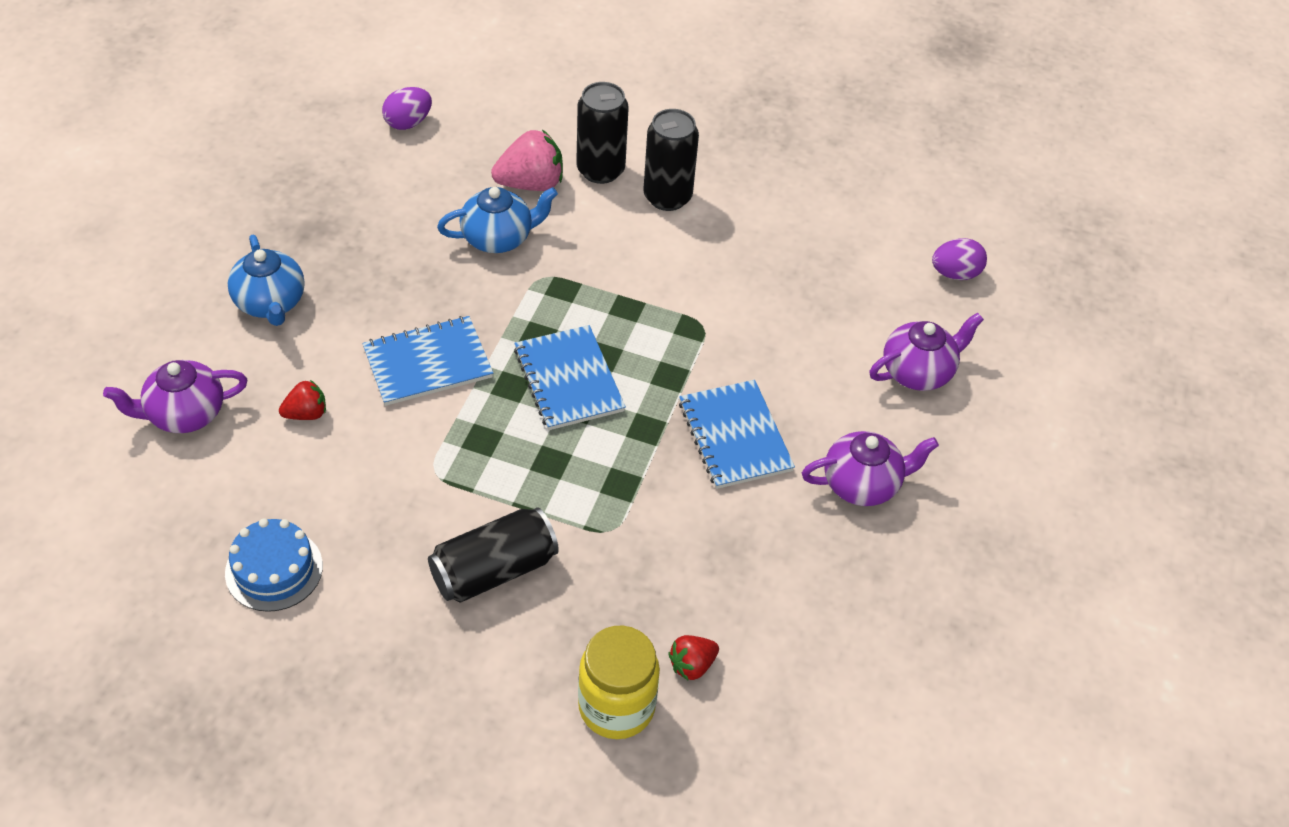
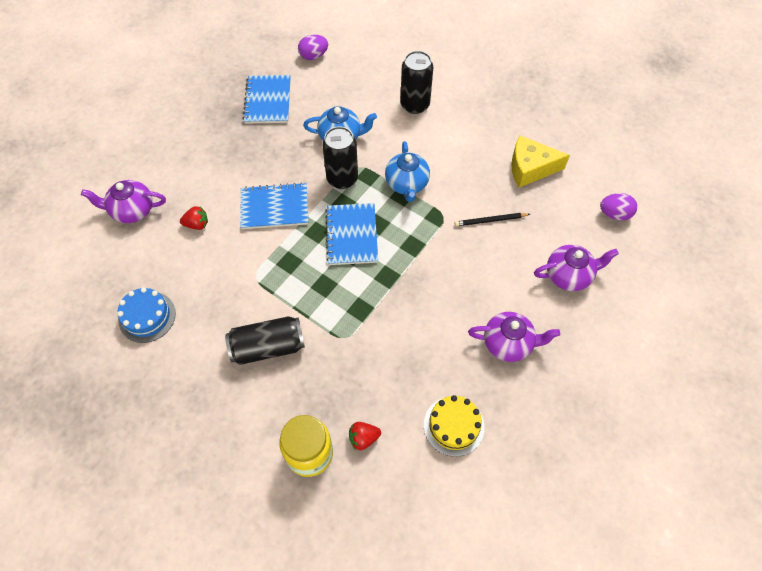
camera: 20 degrees right, 10 degrees up
(270, 303) = (200, 152): blue teapot -> blue teapot (407, 184)
(531, 184) = (371, 106): pink strawberry -> none
(667, 197) = (449, 129): black can -> black can (342, 179)
(735, 436) = (439, 293): blue notebook -> blue notebook (268, 101)
(776, 317) = (490, 220): none -> black pencil
(810, 231) = (530, 168): none -> yellow cheese
(821, 615) = (454, 426): none -> yellow cake

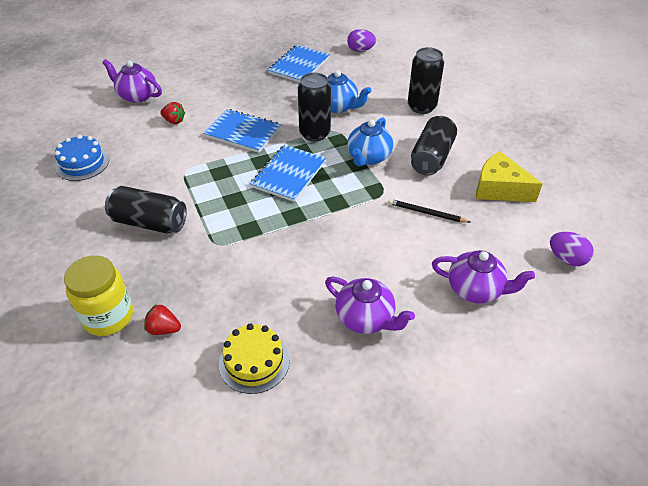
camera: 30 degrees right, 15 degrees down
(458, 159) = (431, 157): none -> black can

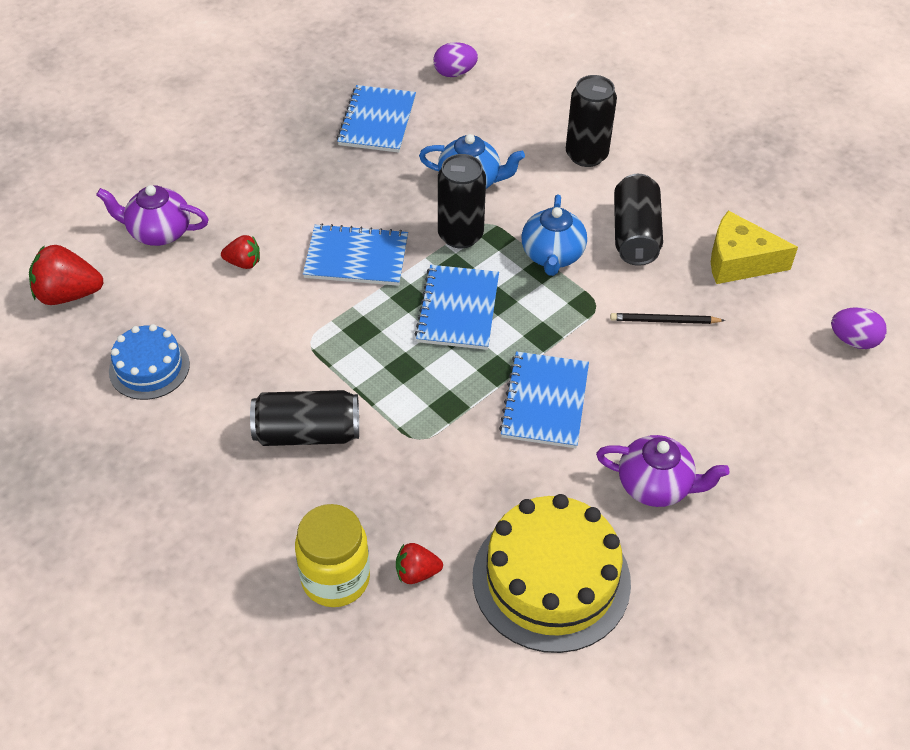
camera: 20 degrees left, 5 degrees up
(66, 116) = (68, 294): none -> red strawberry
(254, 362) = (551, 579): yellow cake -> yellow cake, size x1.76
(315, 243) = (545, 401): none -> blue notebook
(475, 289) = (766, 411): purple teapot -> none

